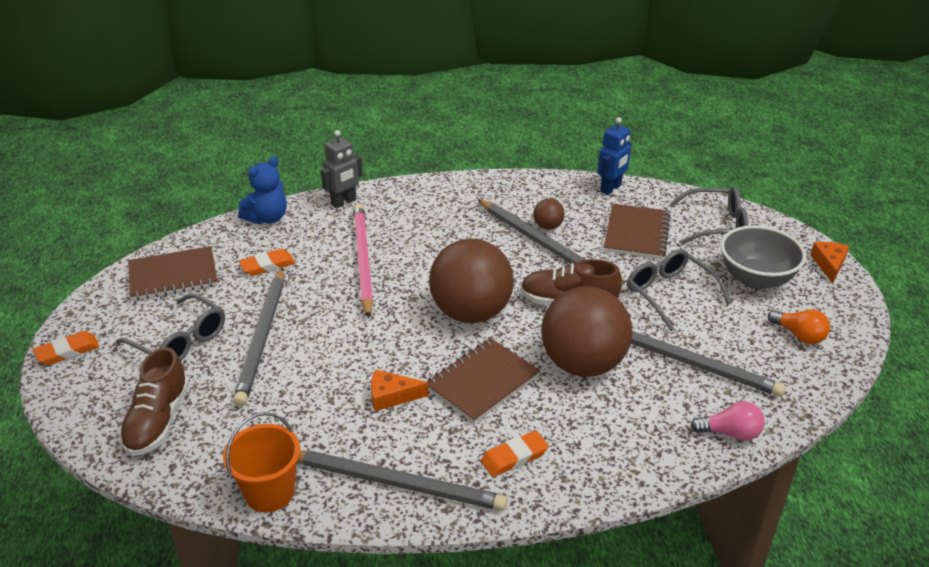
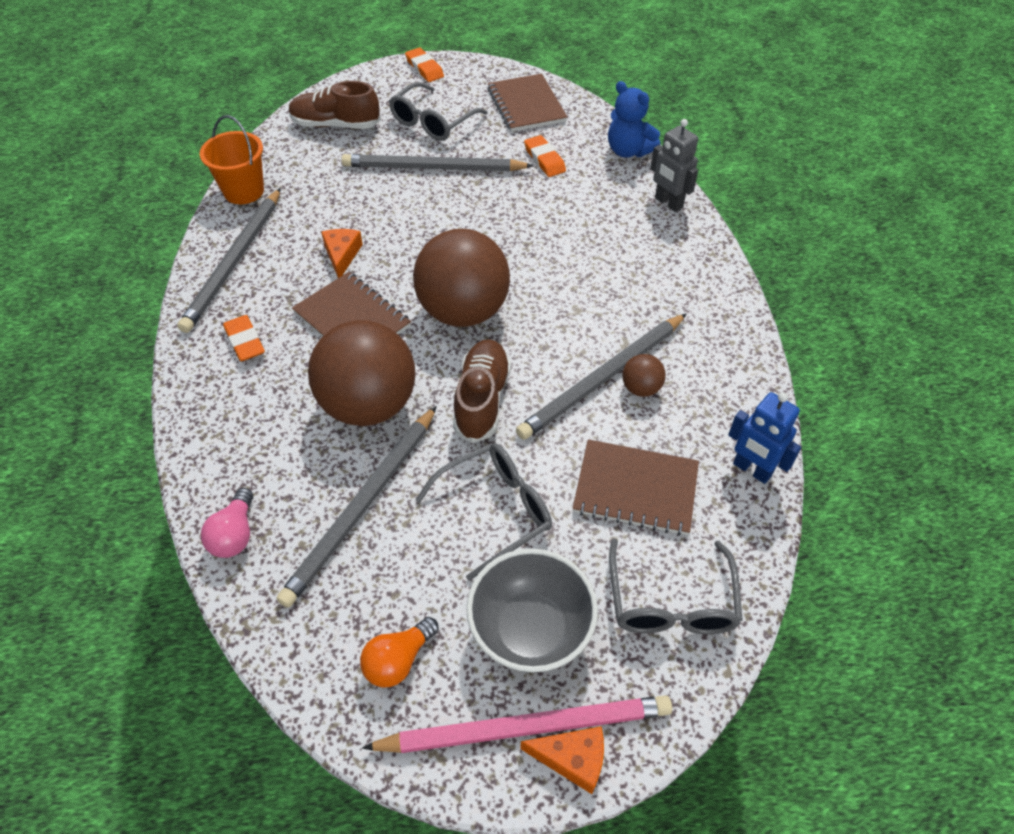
camera: 90 degrees right, 15 degrees up
(363, 260) = (557, 224): pink pencil -> pink pencil (526, 727)

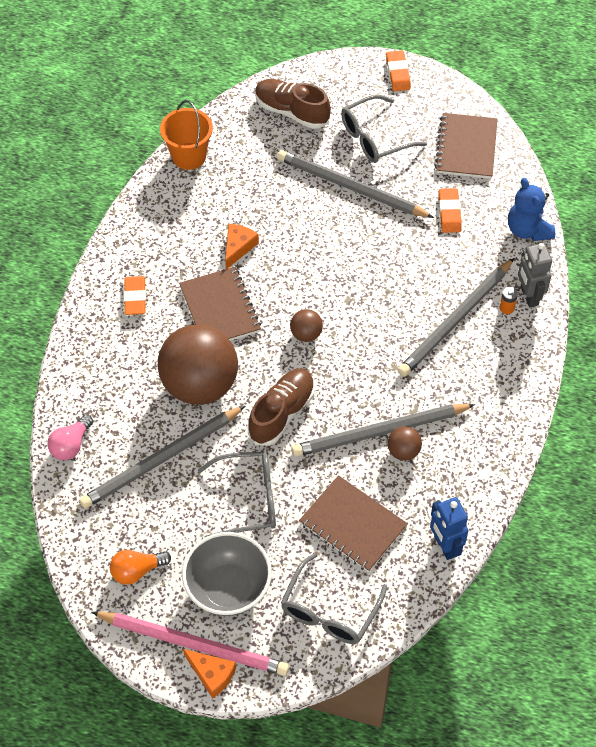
camera: 25 degrees right, 5 degrees up
(234, 262) = (155, 223): grey pencil -> grey pencil (455, 320)
(463, 311) = (306, 334): brown ball -> brown ball, size x0.42
(654, 220) = (506, 308): none -> orange battery

